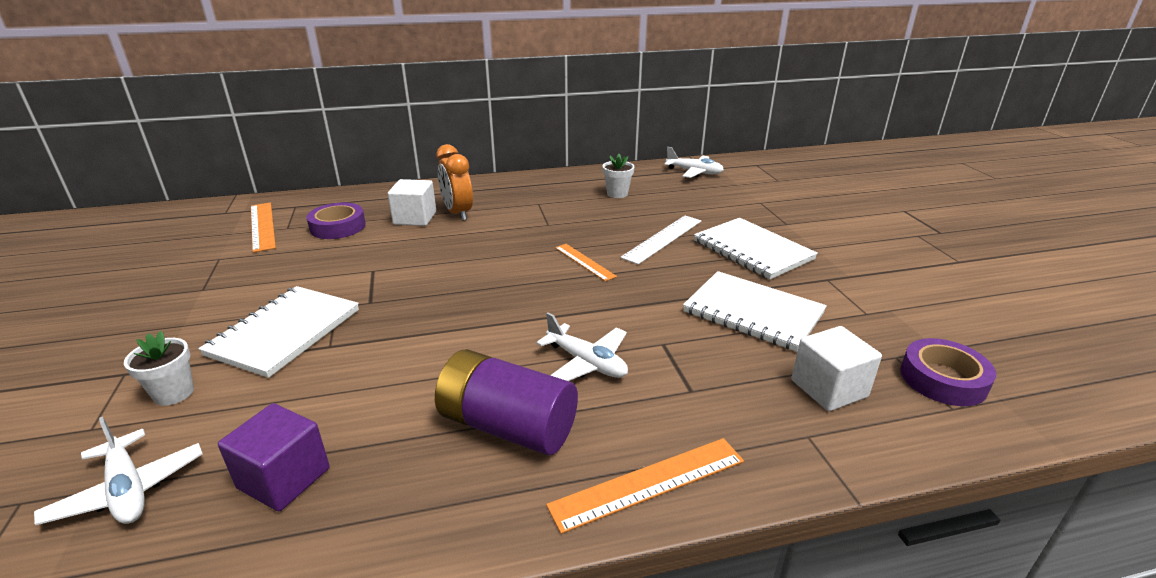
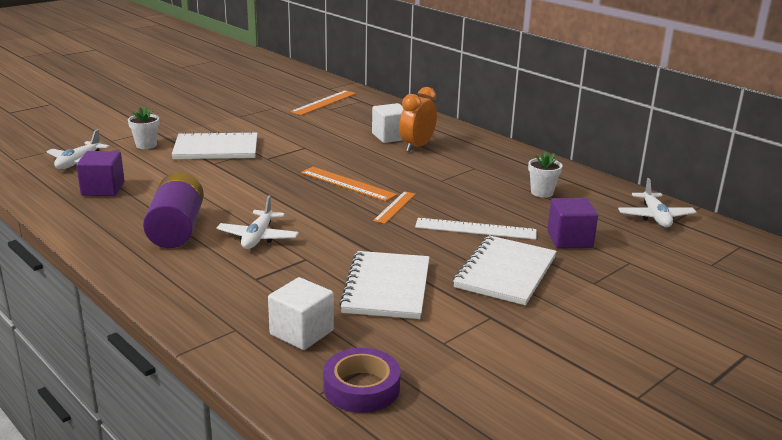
camera: 60 degrees right, 5 degrees down
(338, 227) = (348, 120): purple tape -> none
(648, 482) = (153, 280): orange ruler -> orange ruler (348, 183)
(710, 210) = (569, 240): none -> purple cube

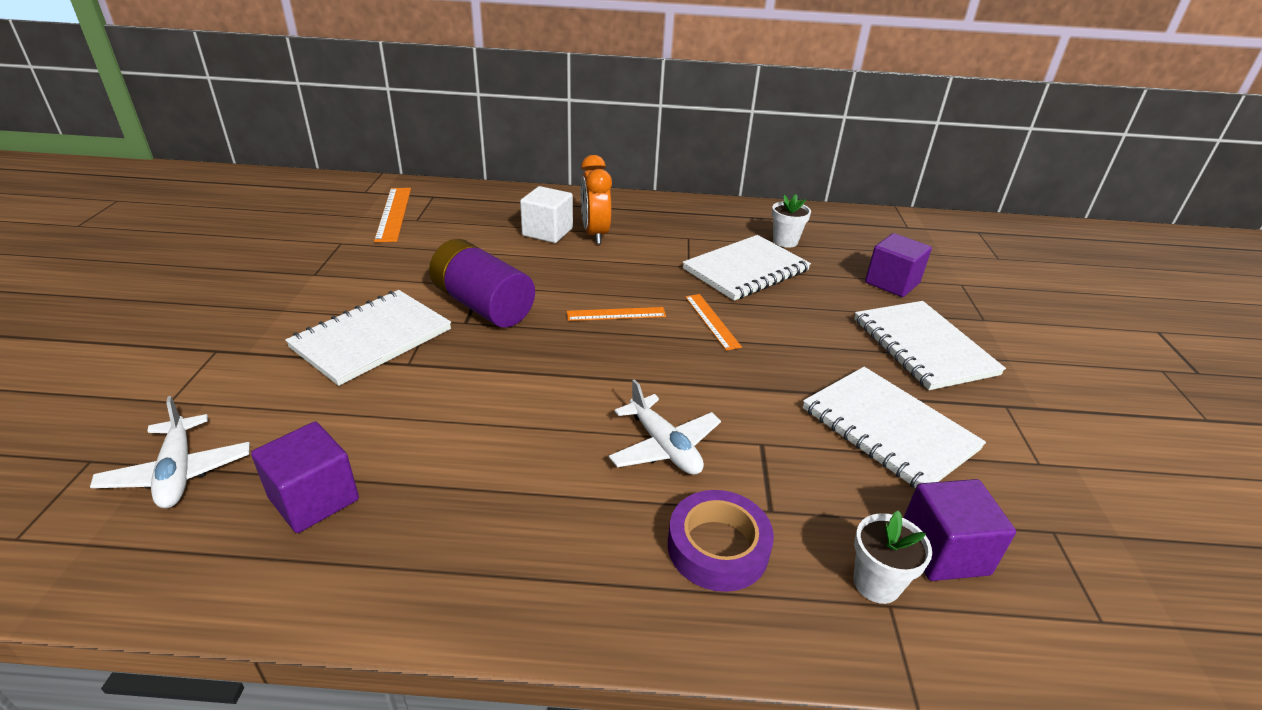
camera: 45 degrees left, 10 degrees up
(146, 145) = (250, 382): white flower pot -> white flower pot (876, 583)
(176, 229) = (549, 500): purple battery -> purple battery (483, 305)
(301, 332) = (943, 551): white cube -> purple cube
(348, 183) = (616, 314): orange ruler -> orange ruler, size x0.66
(361, 387) = (1106, 578): purple tape -> purple tape (718, 547)
(475, 195) = (745, 270): none -> white notebook
(475, 229) = (817, 310): white ruler -> none
(655, 217) = (892, 229): white plane -> none

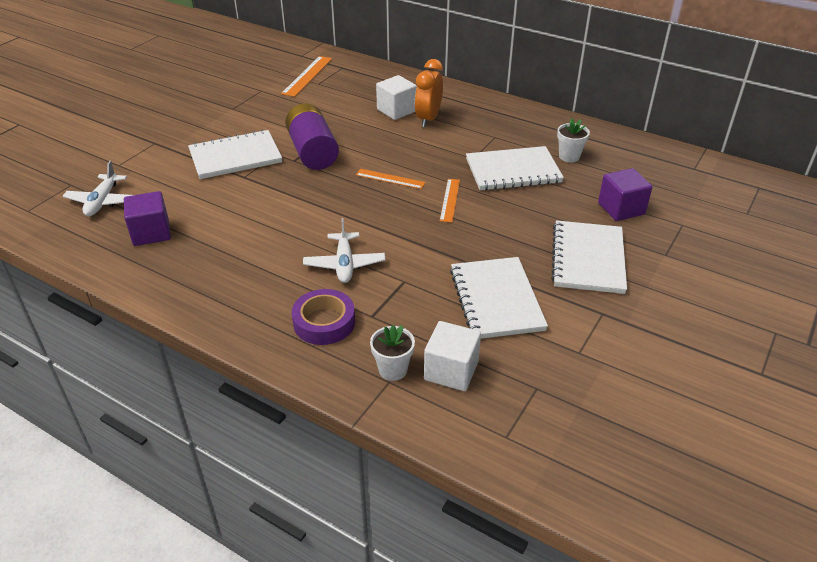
camera: 30 degrees right, 5 degrees up
(943, 551) = (451, 371): purple cube -> white cube

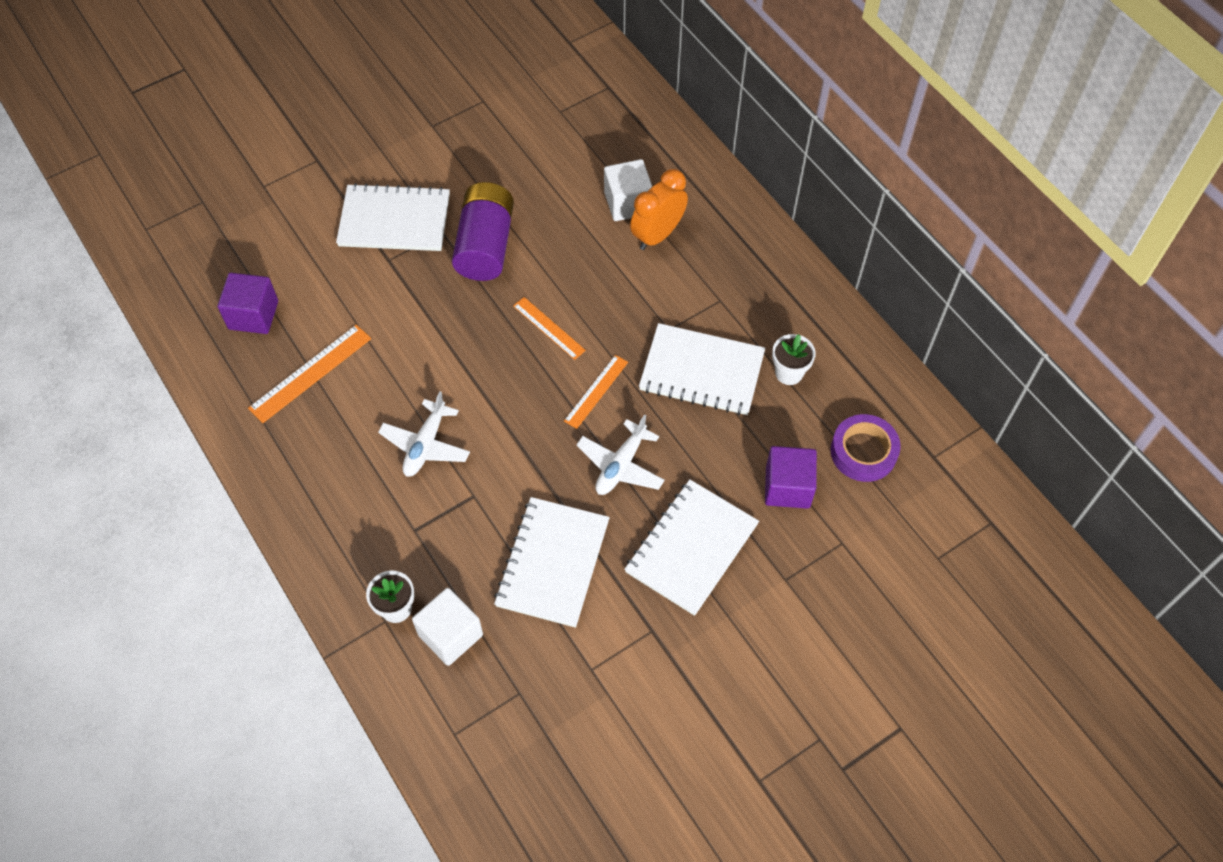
camera: 25 degrees right, 20 degrees up
(102, 201) = (224, 244): white plane -> white plane (621, 465)
(307, 76) = (554, 90): orange ruler -> orange ruler (310, 373)
(324, 322) = (363, 518): purple tape -> purple tape (863, 452)

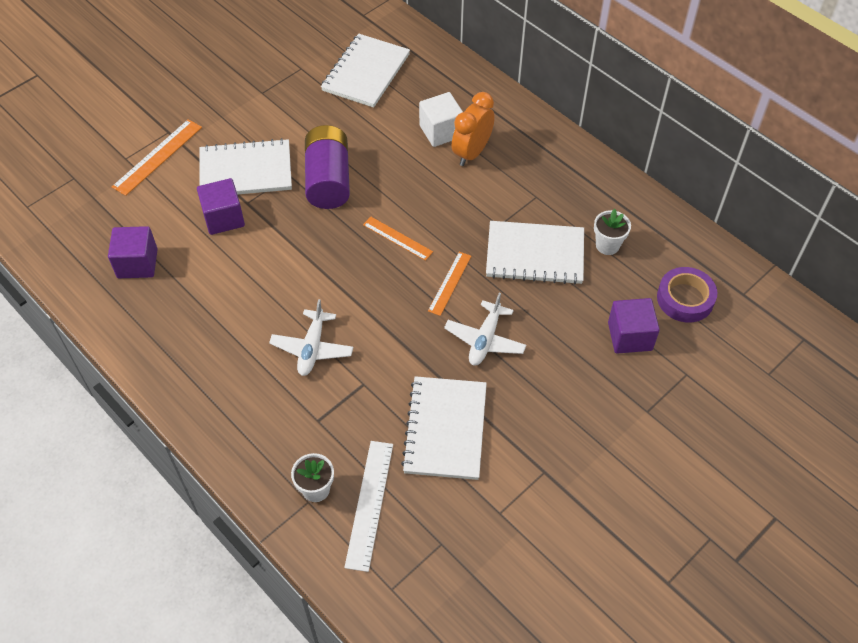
camera: 10 degrees left, 5 degrees down
(310, 373) = (198, 304): orange ruler -> orange ruler (158, 157)
(358, 274) = (223, 218): none -> purple cube
(450, 635) = (369, 504): white cube -> white ruler
(691, 548) = (561, 398): white notebook -> white notebook (366, 72)

